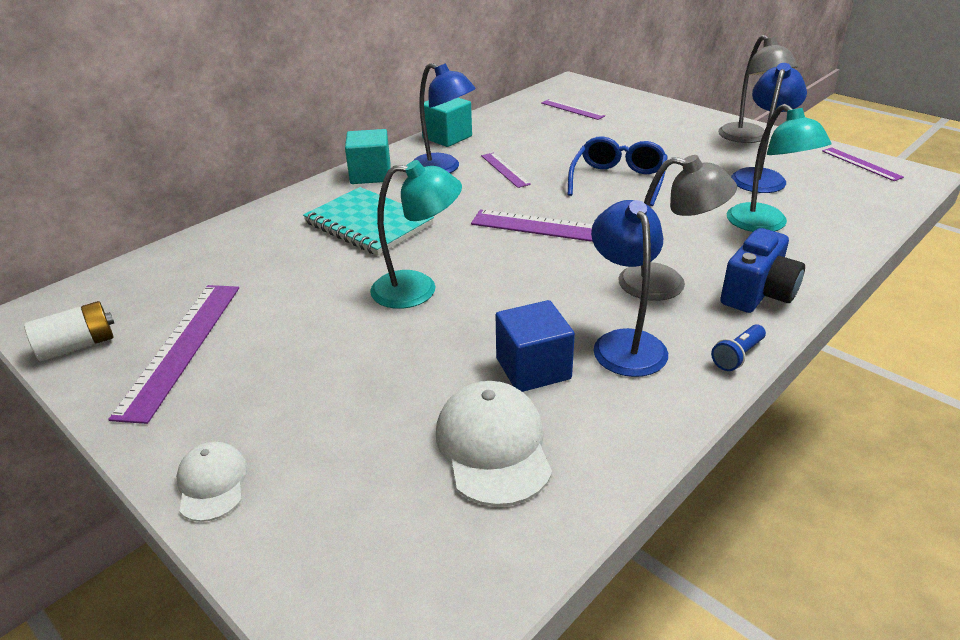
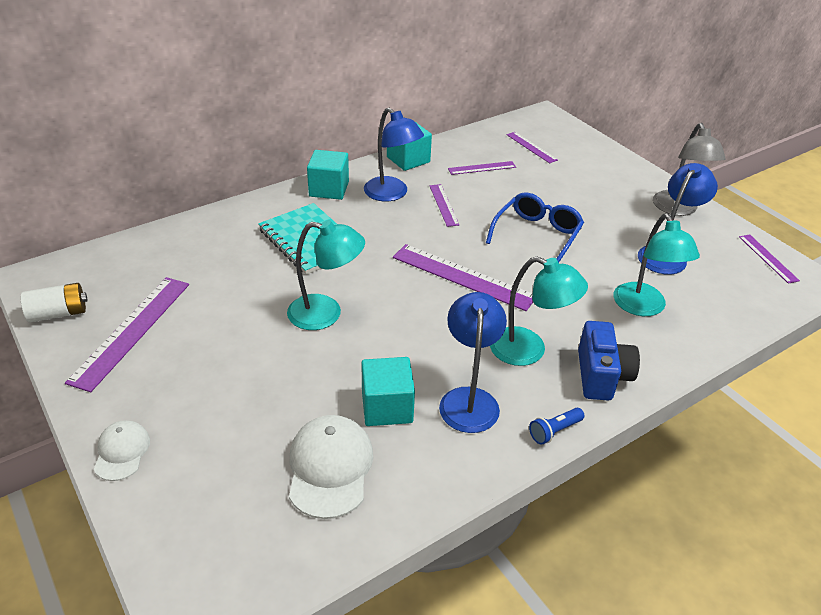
camera: 10 degrees right, 5 degrees up
(529, 133) = (482, 168): none -> purple ruler
(533, 368) = (387, 407): blue cube -> turquoise cube
(666, 284) = (529, 350): grey lamp -> turquoise lamp
(758, 293) = (601, 376): blue camera -> blue camera turned 45 degrees counterclockwise

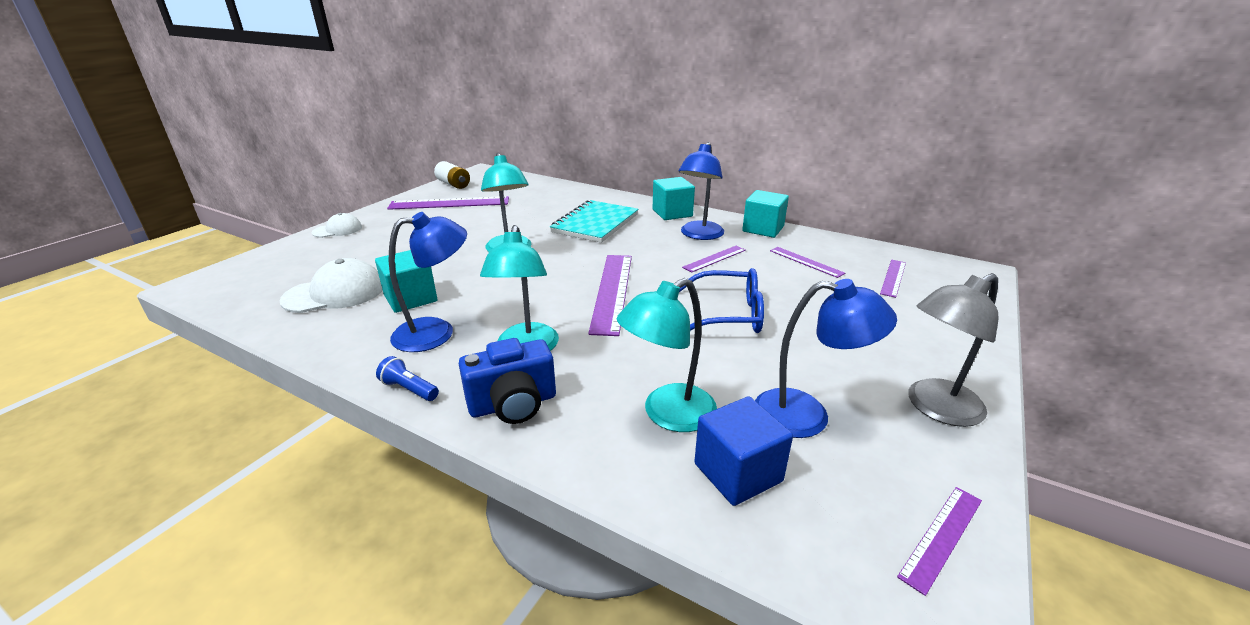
camera: 65 degrees right, 10 degrees down
(706, 301) = (738, 472): none -> blue cube

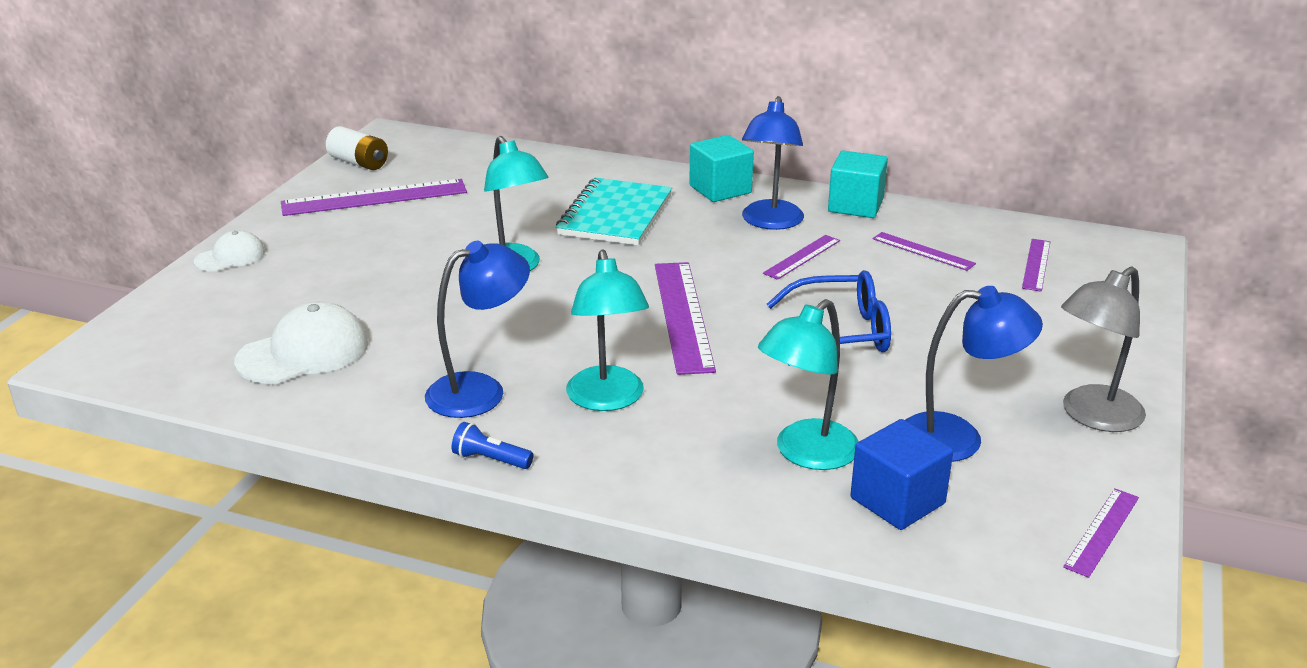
camera: 10 degrees left, 0 degrees up
(410, 298) = (415, 350): turquoise cube -> none
(513, 404) = (625, 462): blue camera -> none

